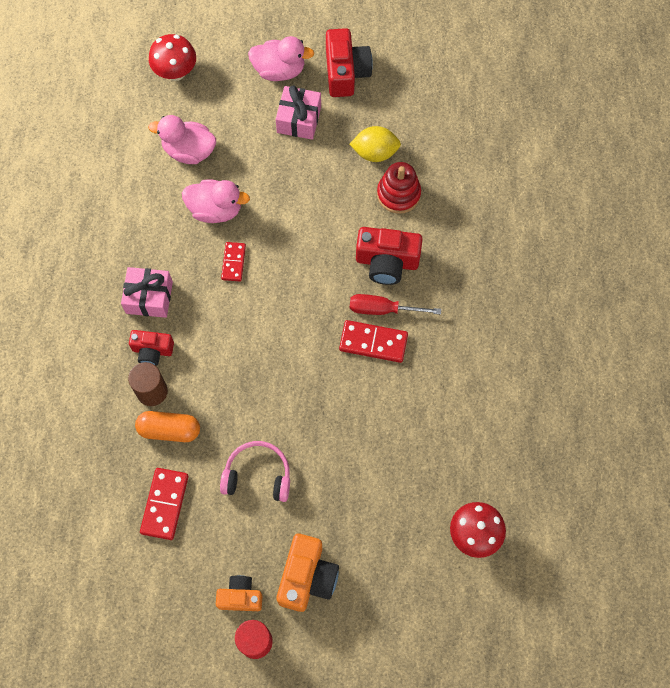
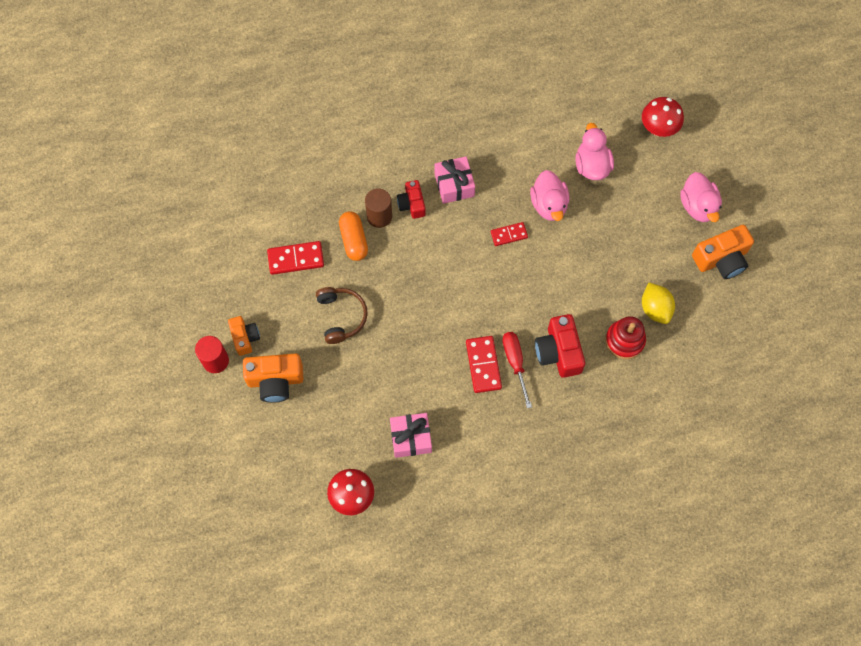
camera: 70 degrees right, 0 degrees up
(258, 475) = (341, 316): pink headphones -> brown headphones
(299, 119) = (659, 238): pink gift -> pink gift (411, 438)
(345, 72) = (721, 259): red camera -> orange camera

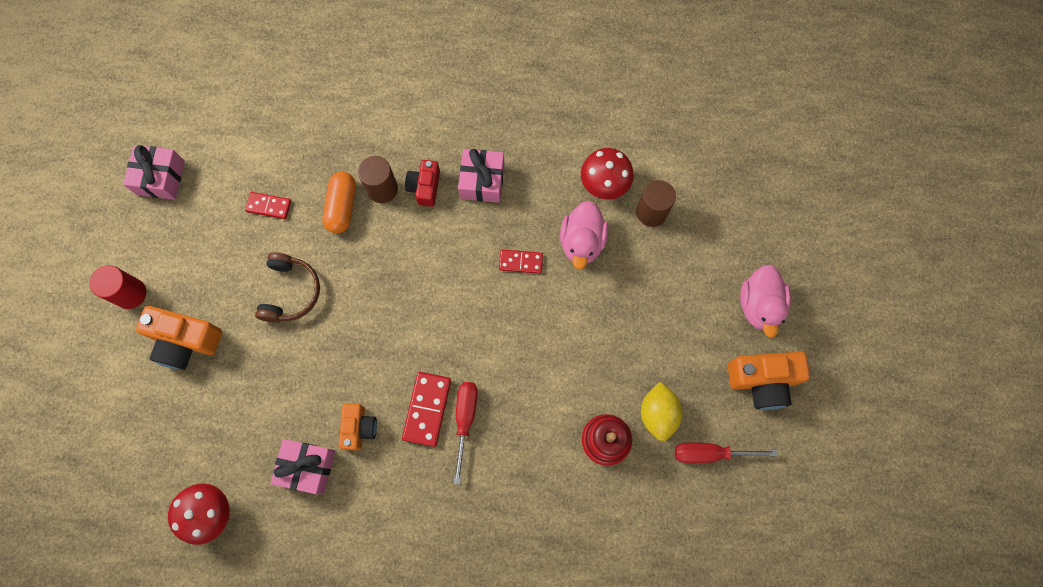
camera: 20 degrees right, 5 degrees up
(199, 266) = (161, 178): none -> pink gift
(245, 338) = (174, 278): orange camera -> orange camera (359, 428)
(296, 259) = (269, 206): red domino -> red domino, size x0.64
(559, 352) = (521, 425): red camera -> none
(592, 165) = (651, 212): pink duck -> brown cylinder
(658, 128) = (748, 194): red mushroom -> red mushroom (604, 185)
(704, 323) = (710, 453): none -> red screwdriver

